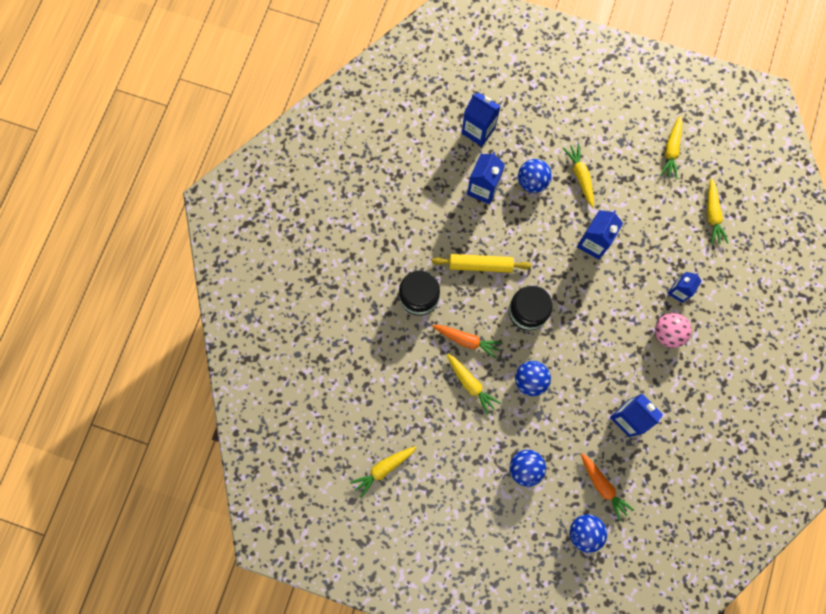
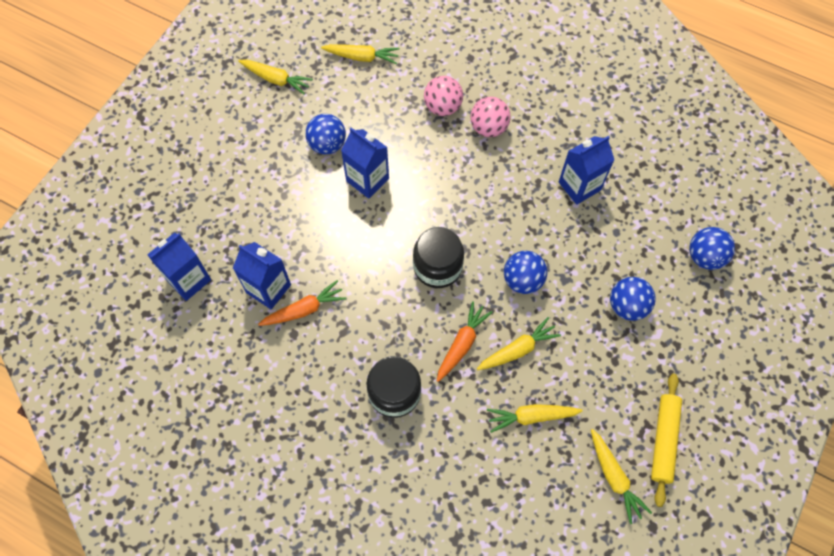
camera: 80 degrees left, 10 degrees down
(480, 265) = (368, 310): yellow rolling pin -> yellow rolling pin (663, 440)
(532, 182) = (274, 230): blue ball -> blue ball (327, 145)
(580, 176) = (281, 177): yellow carrot -> yellow carrot (531, 417)
(603, 486) = (654, 227): orange carrot -> orange carrot (304, 309)
(678, 291) = (442, 107): blue carton -> pink ball

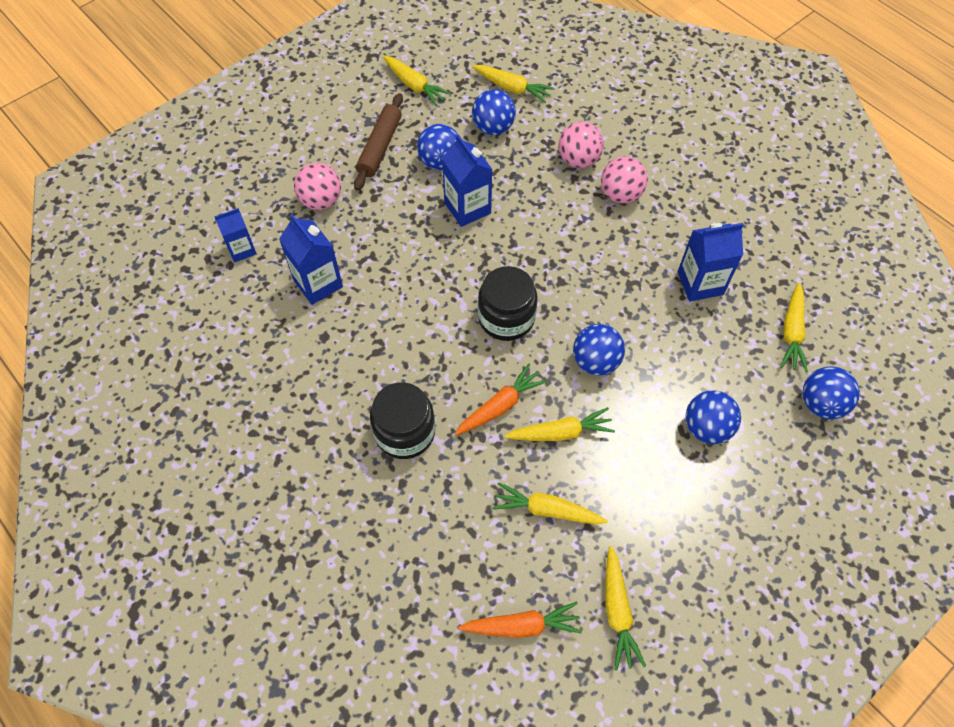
camera: 20 degrees right, 5 degrees down
(188, 280) = (242, 249): blue carton -> blue carton, size x0.66
(239, 212) = (321, 201): none -> pink ball
(270, 147) = (380, 147): none -> brown rolling pin
(304, 309) = (346, 316): orange carrot -> orange carrot (522, 625)
(360, 99) = (493, 127): none -> blue ball
(663, 205) = (792, 332): none -> yellow carrot
(663, 440) = (693, 591): yellow rolling pin -> none

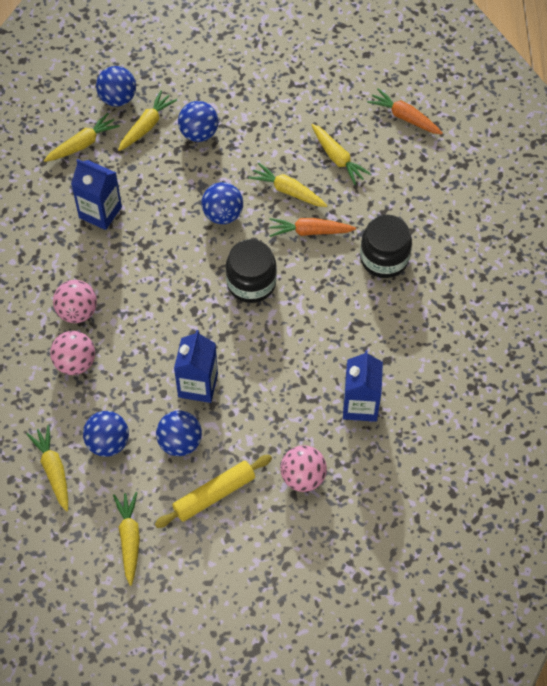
camera: 140 degrees left, 0 degrees up
(242, 249) = (397, 478): blue carton -> none
(380, 147) = (214, 494): brown rolling pin -> yellow rolling pin
(617, 611) = (347, 89): yellow carrot -> yellow carrot (147, 126)

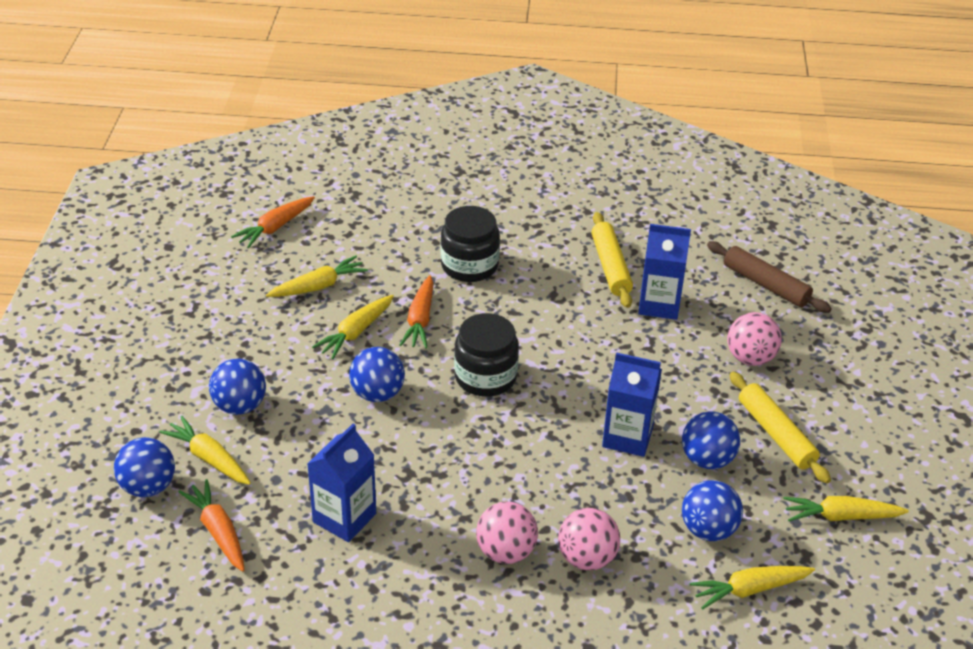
camera: 85 degrees left, 20 degrees down
(82, 144) = (218, 531): yellow carrot -> orange carrot
(404, 365) = (610, 266): none -> yellow rolling pin
(404, 493) = (766, 285): none -> brown rolling pin

